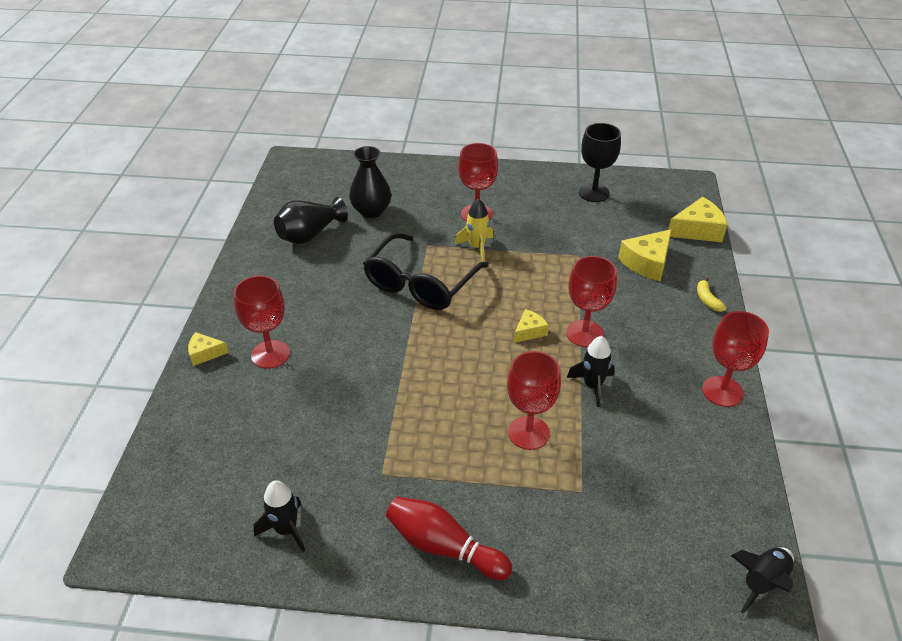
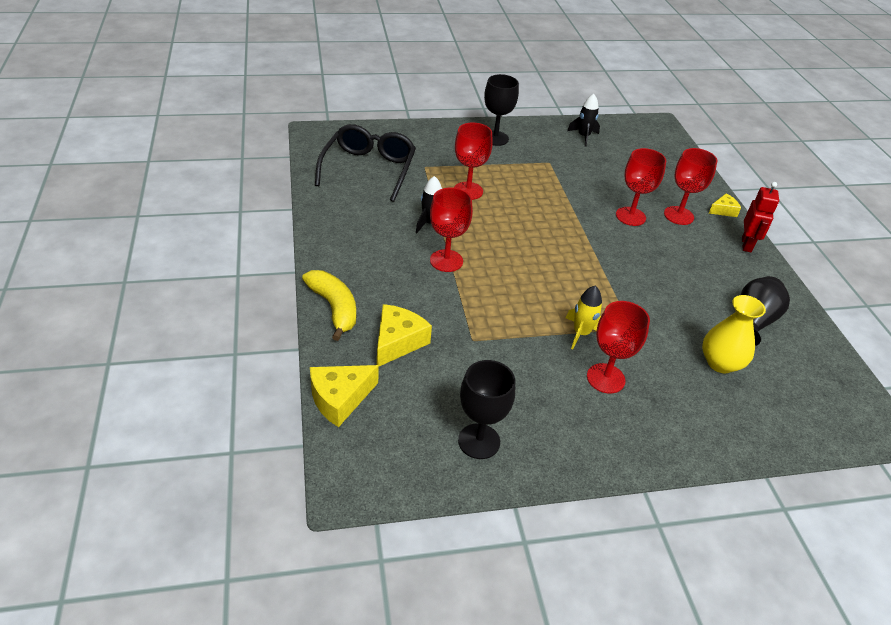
camera: 160 degrees right, 0 degrees up
(228, 306) = (747, 245): none -> red robot
(371, 211) = (720, 363): black vase -> yellow vase
(421, 283) = (610, 287): black glasses -> black glasses (368, 170)
(444, 547) = (495, 138): red bowling pin -> black goblet
(529, 331) = (493, 256): yellow cheese -> none
(707, 300) = (334, 308): yellow banana -> yellow banana, size x1.97
(722, 391) = (327, 231): red goblet -> red goblet (630, 216)
(762, 582) = (315, 141): black rocket -> none

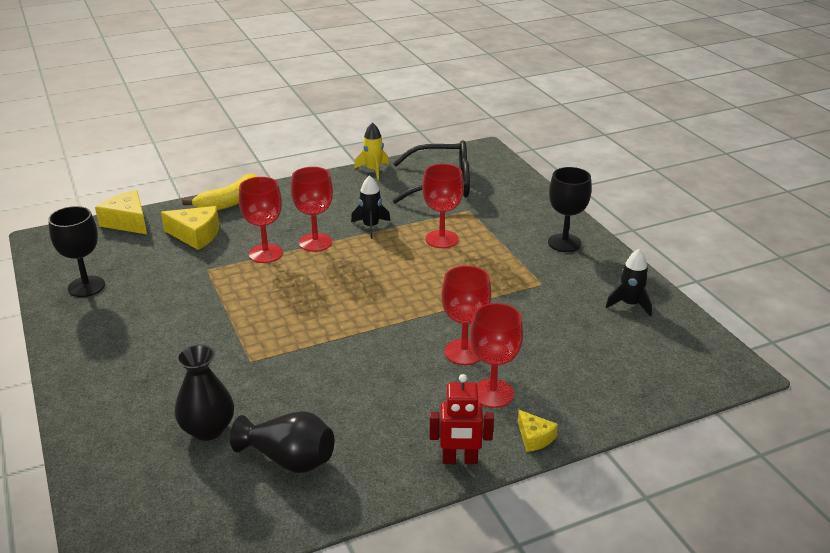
camera: 80 degrees right, 10 degrees down
(581, 333) = (232, 329): yellow rocket -> yellow rocket (373, 170)
(605, 378) = (170, 348): red goblet -> red goblet (265, 253)
(720, 363) = (208, 429): yellow vase -> black vase

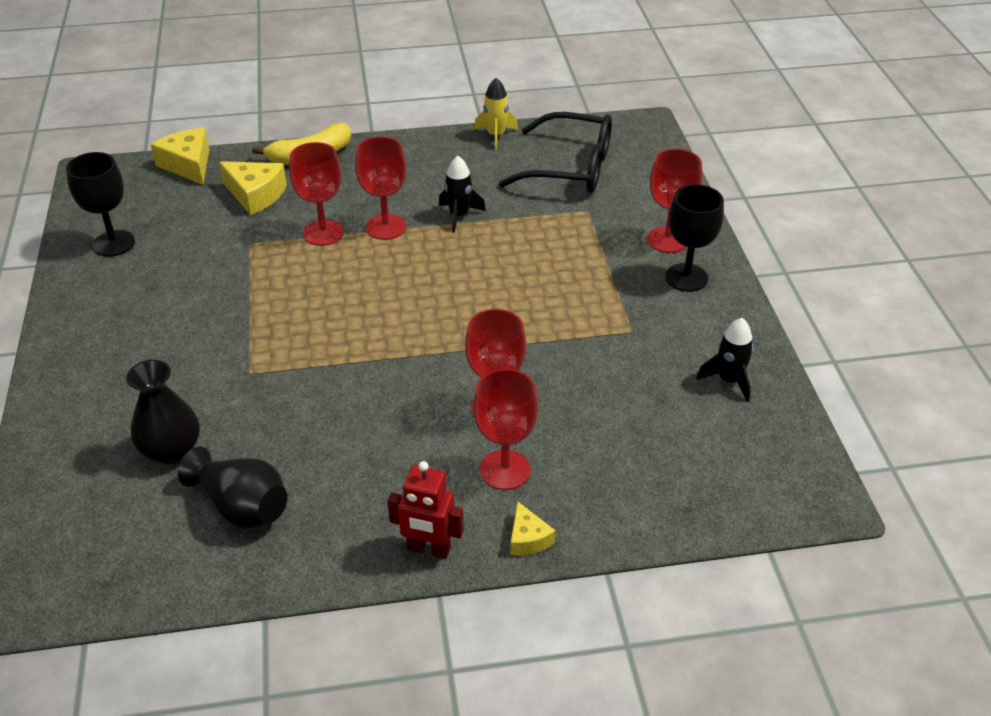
camera: 15 degrees right, 10 degrees up
(442, 239) = (536, 247): red goblet -> red goblet (667, 240)

